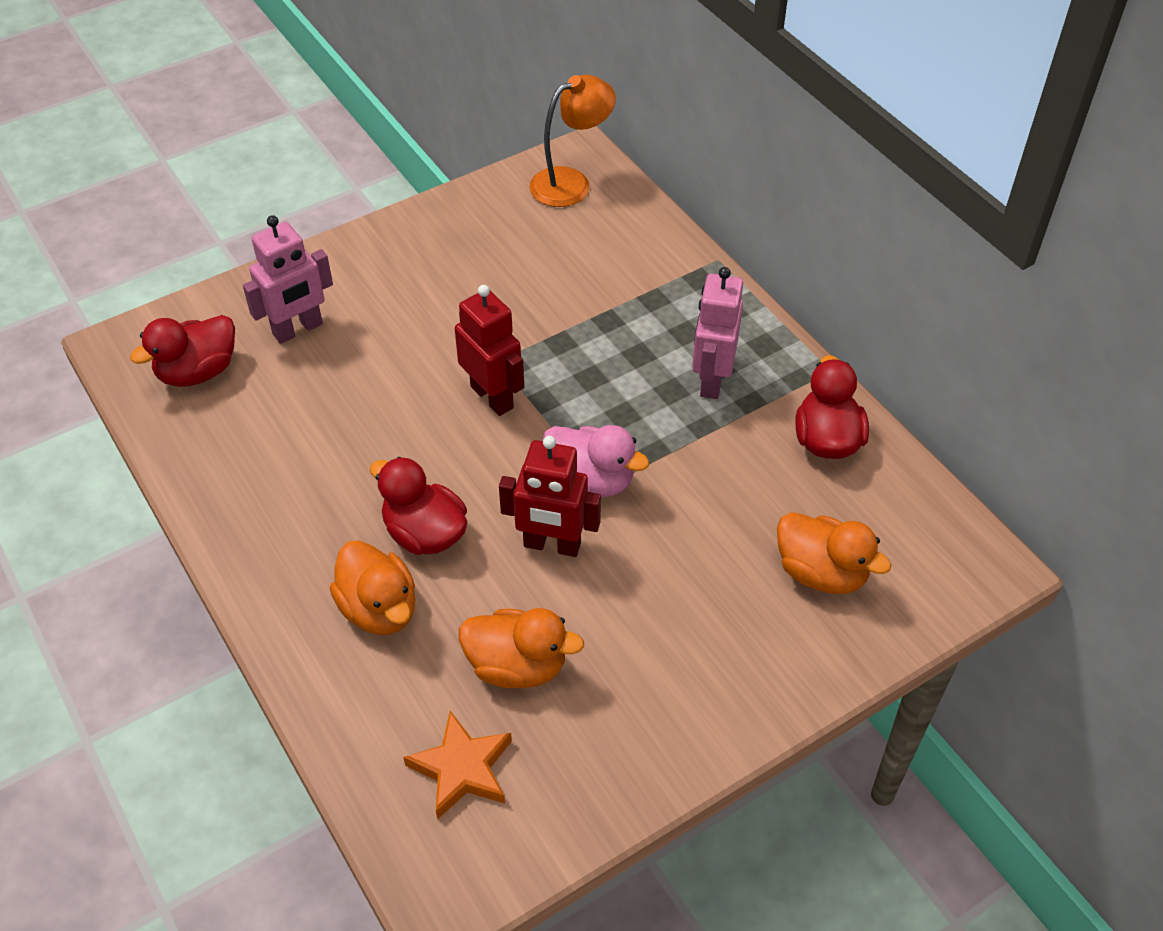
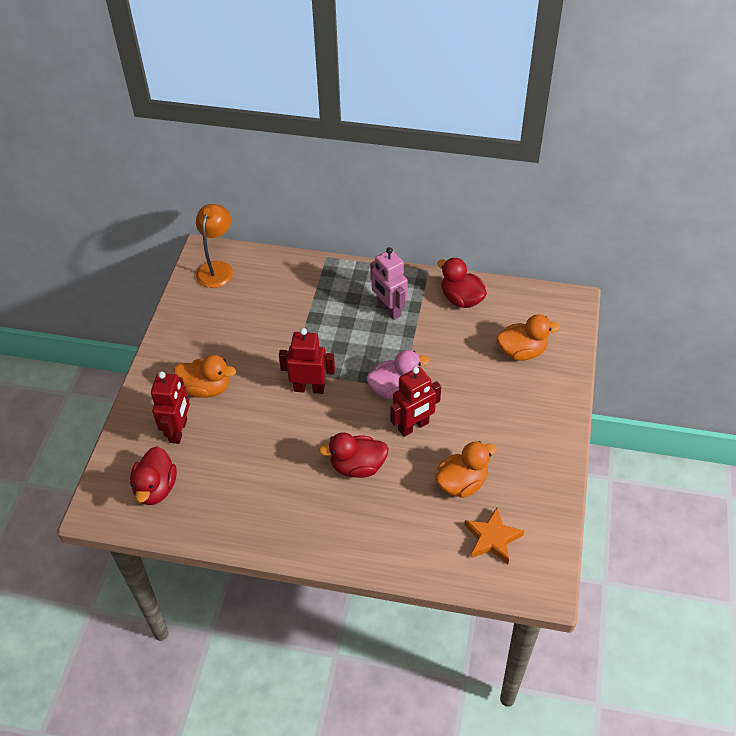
camera: 45 degrees left, 0 degrees up
(298, 330) = (178, 431): pink robot -> red robot
(379, 609) = (380, 511): orange duck -> orange duck (206, 388)

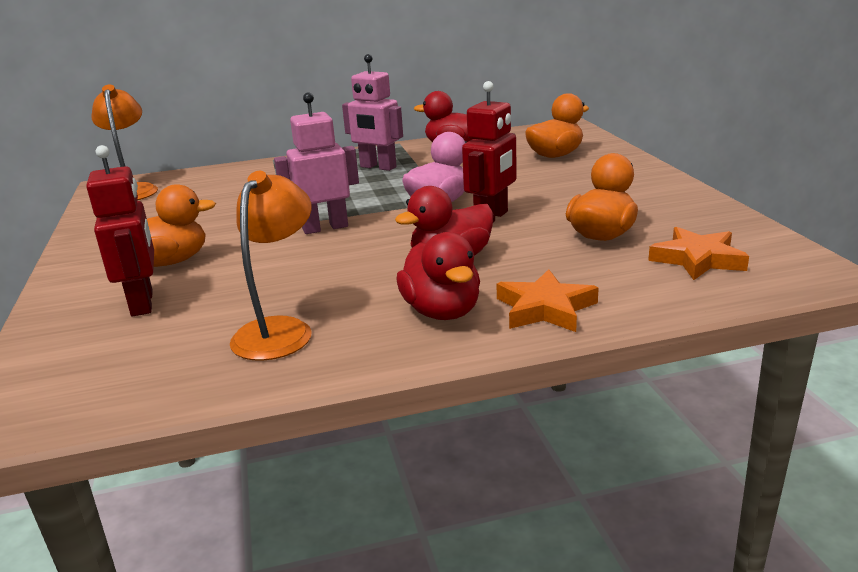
camera: 25 degrees left, 25 degrees down
(156, 488) = (130, 363): red duck -> red duck (442, 312)
(234, 494) = (280, 330): none -> orange lamp
(309, 388) = (325, 228): red robot -> pink robot
(373, 543) = (545, 308): none -> orange star

